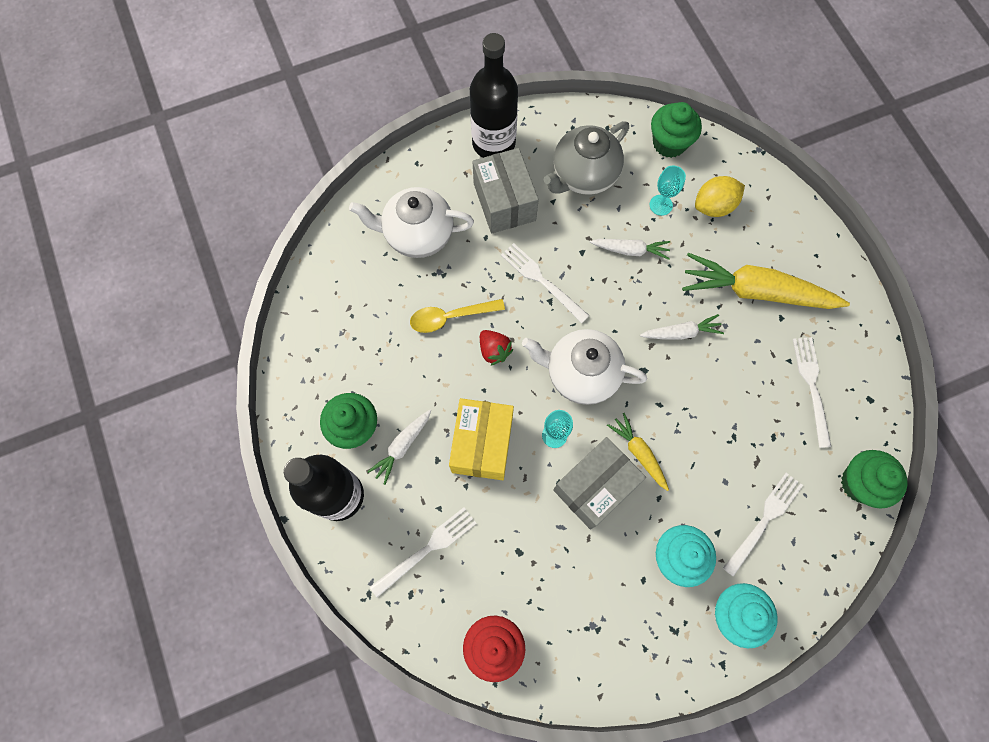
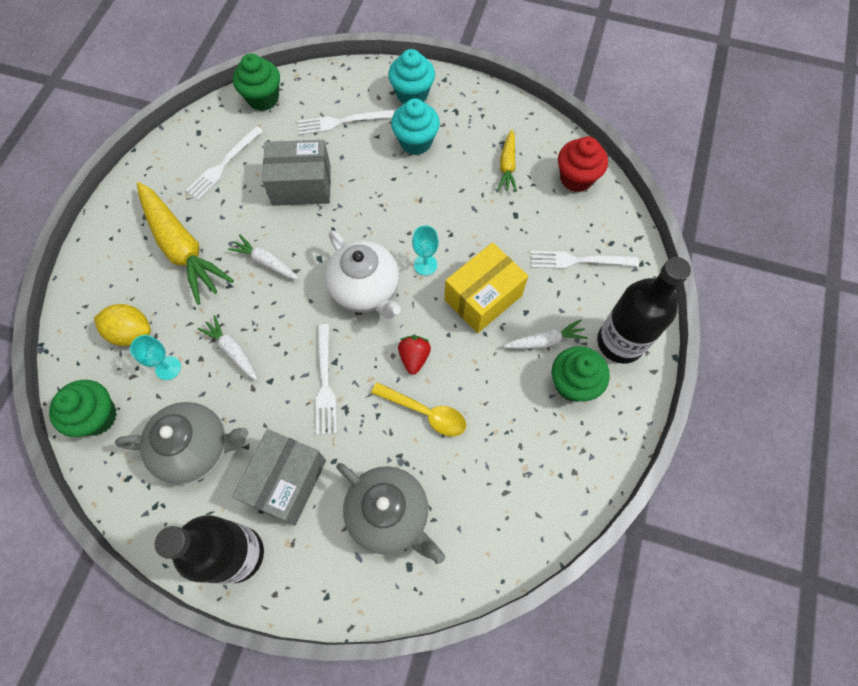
camera: 140 degrees left, 5 degrees down
(417, 234) = (389, 515): white teapot -> grey teapot
(595, 487) = (428, 214): grey box -> grey box (301, 185)
(639, 453) = (378, 211): yellow carrot -> yellow carrot (507, 165)

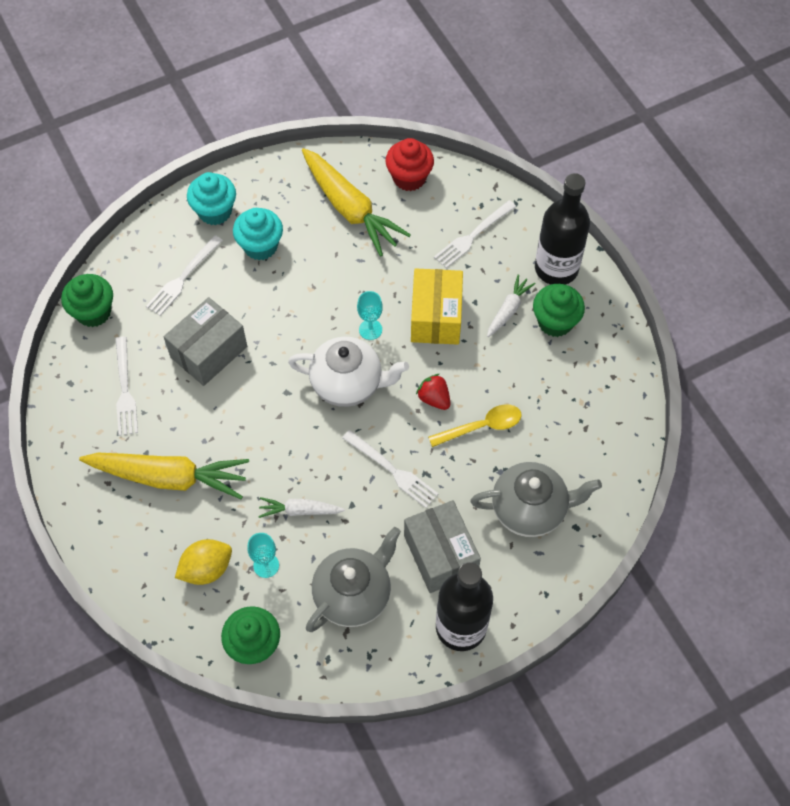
camera: 45 degrees left, 5 degrees down
(266, 262) = (249, 430): white carrot -> none
(507, 165) = (349, 208): yellow carrot -> yellow carrot, size x1.99

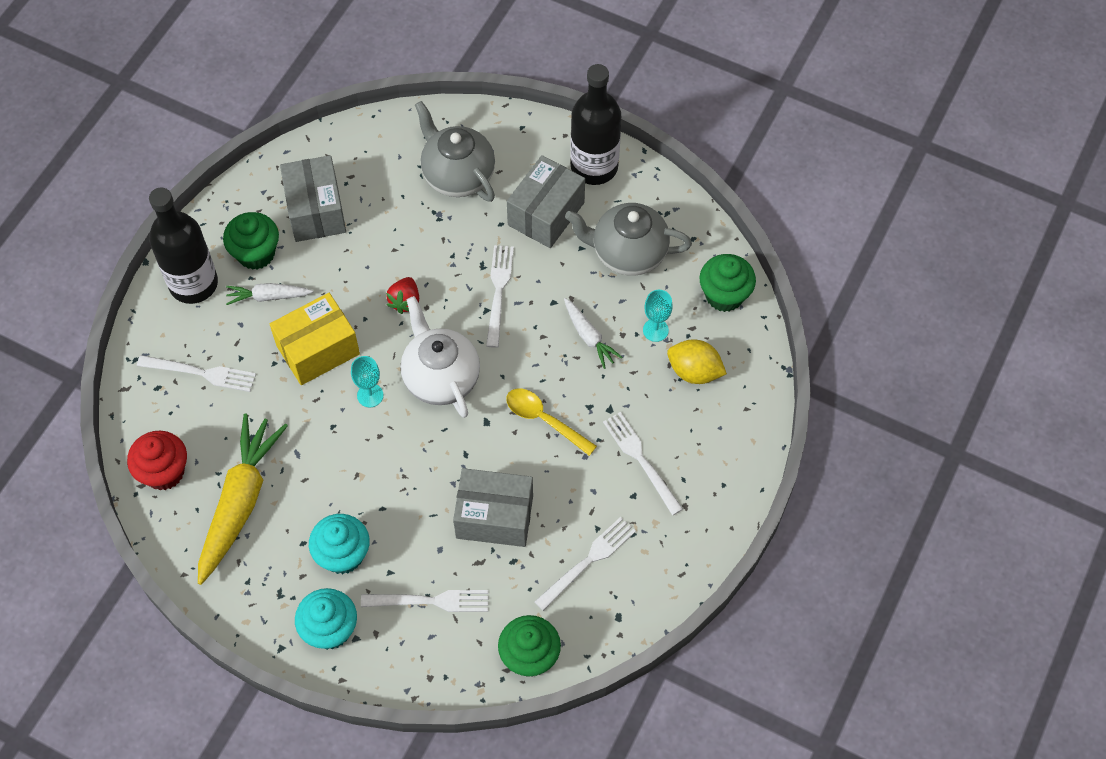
camera: 125 degrees left, 0 degrees up
(168, 477) = (641, 460): yellow carrot -> white fork
(481, 426) = (406, 250): yellow spoon -> yellow spoon (544, 420)
(567, 384) = (316, 211): none -> grey box

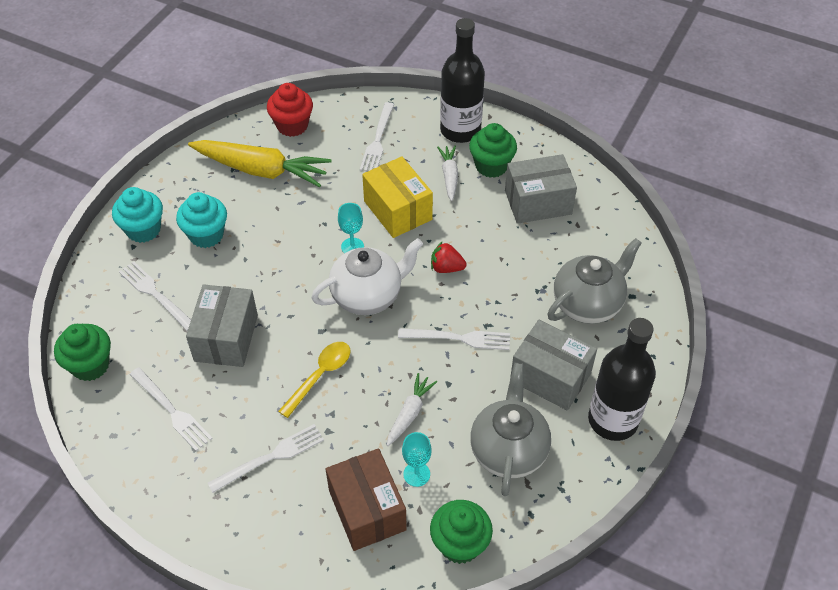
camera: 90 degrees right, 10 degrees down
(431, 601) = (155, 294): white fork -> white fork turned 135 degrees clockwise
(589, 336) = (409, 413): white carrot -> white carrot turned 150 degrees clockwise
(694, 371) = (367, 510): yellow lemon -> brown box

